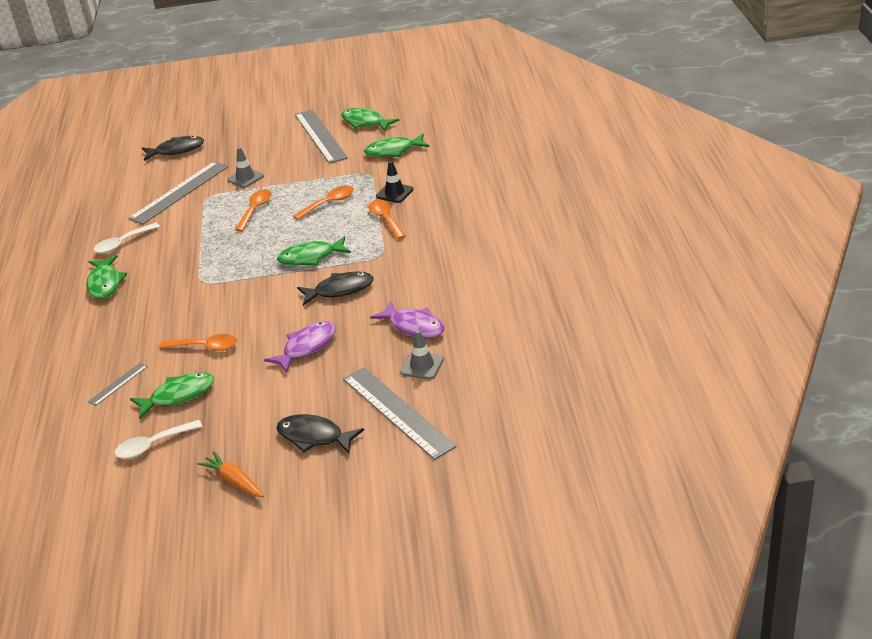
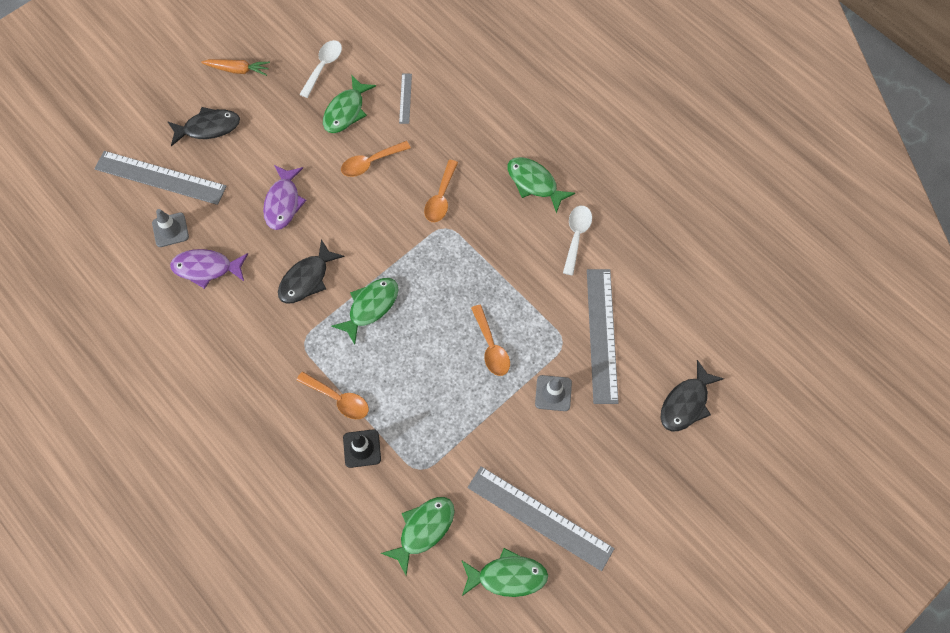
camera: 140 degrees right, 30 degrees up
(329, 203) = (421, 395): orange spoon -> orange spoon (441, 198)

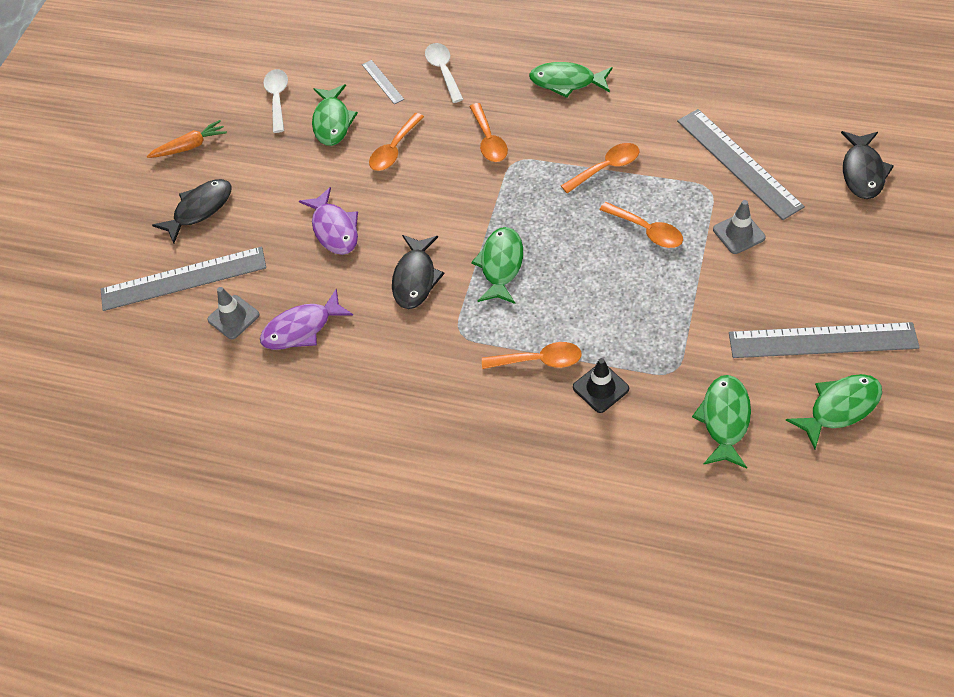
camera: 25 degrees left, 10 degrees down
(504, 276) = (606, 168): none -> orange spoon
(576, 236) = (643, 101): white spoon -> white spoon (443, 71)

